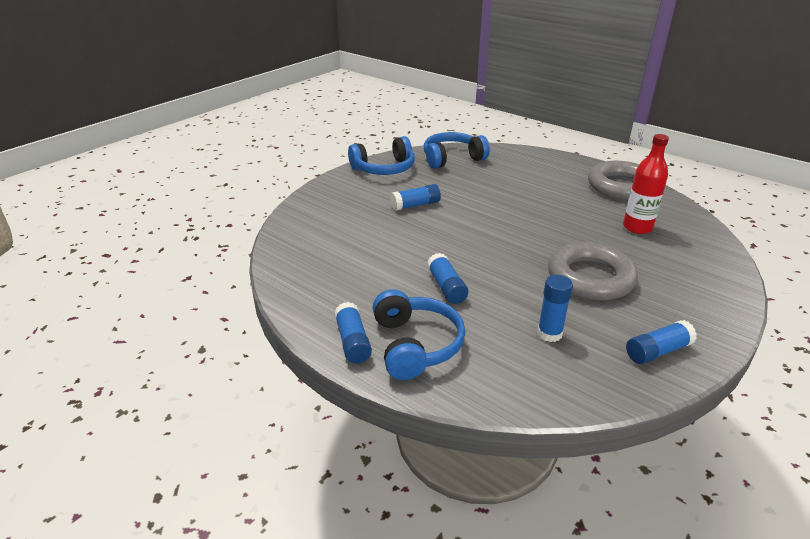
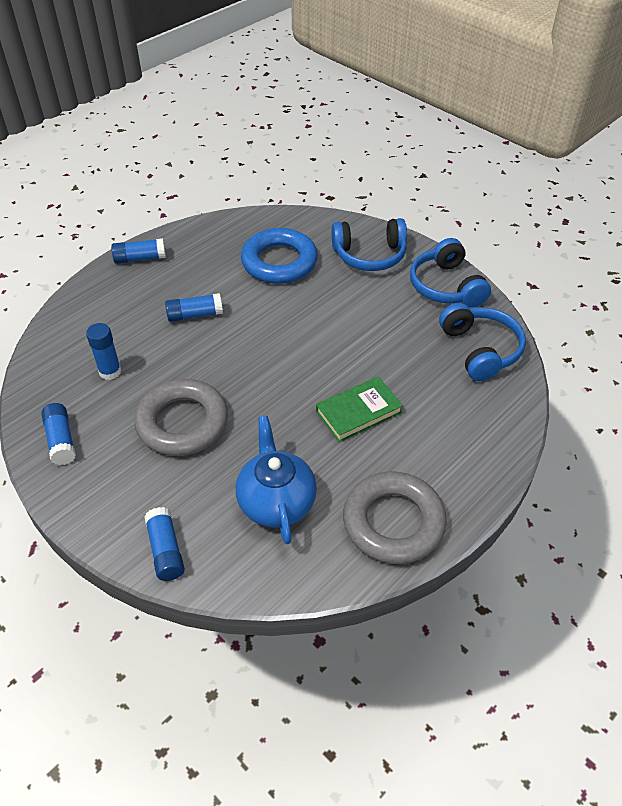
camera: 95 degrees right, 15 degrees up
(356, 243) = (279, 262): none -> blue ring
(415, 205) = (352, 306): blue glue stick -> blue glue stick (166, 550)
(416, 345) = (124, 290): blue headphones -> blue headphones (370, 255)
(534, 200) = (358, 412): none -> green book
(637, 227) = (276, 501): red bottle -> blue teapot

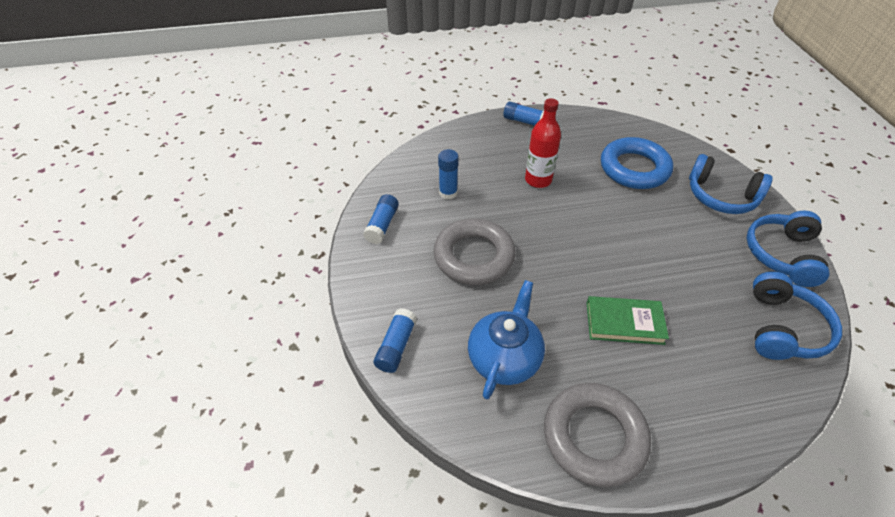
camera: 35 degrees right, 0 degrees up
(195, 315) = (538, 180): blue glue stick -> red bottle

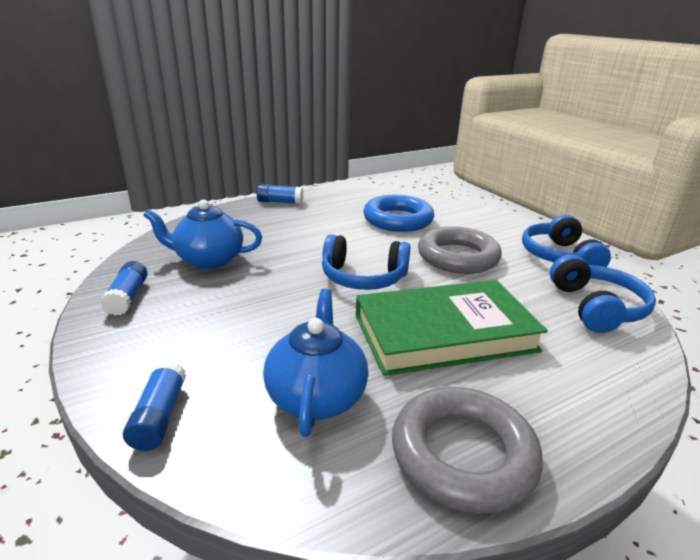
camera: 20 degrees left, 20 degrees down
(448, 193) = (208, 260): blue glue stick -> blue teapot
(474, 256) = (251, 306): grey ring -> grey ring (457, 257)
(538, 180) = (307, 238): red bottle -> none
(624, 323) = (444, 333): green book -> green book, size x1.85
(721, 196) = (484, 227): blue headphones -> blue headphones (363, 277)

